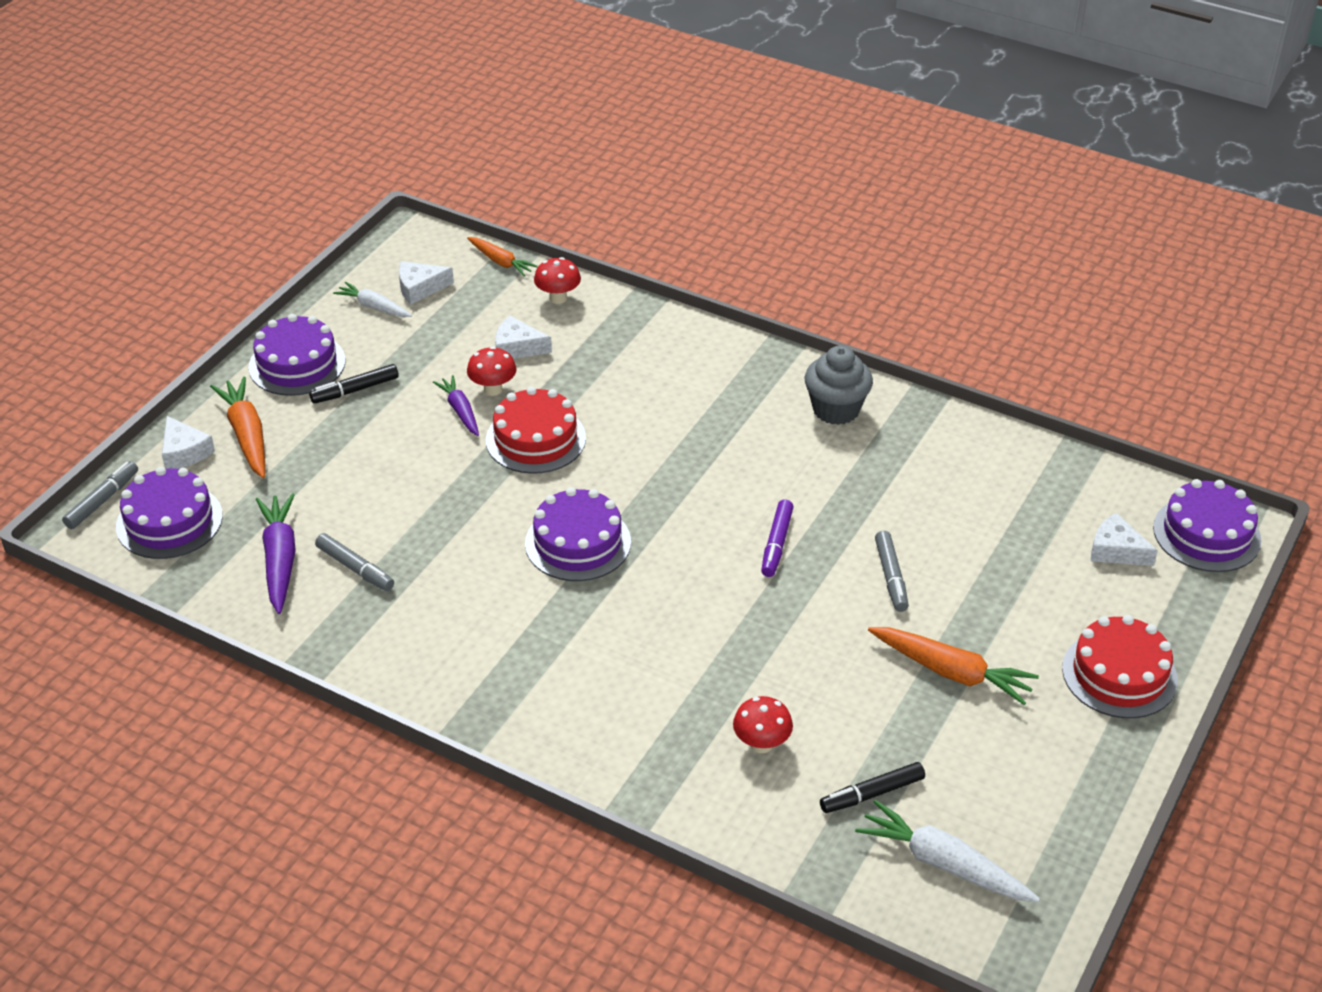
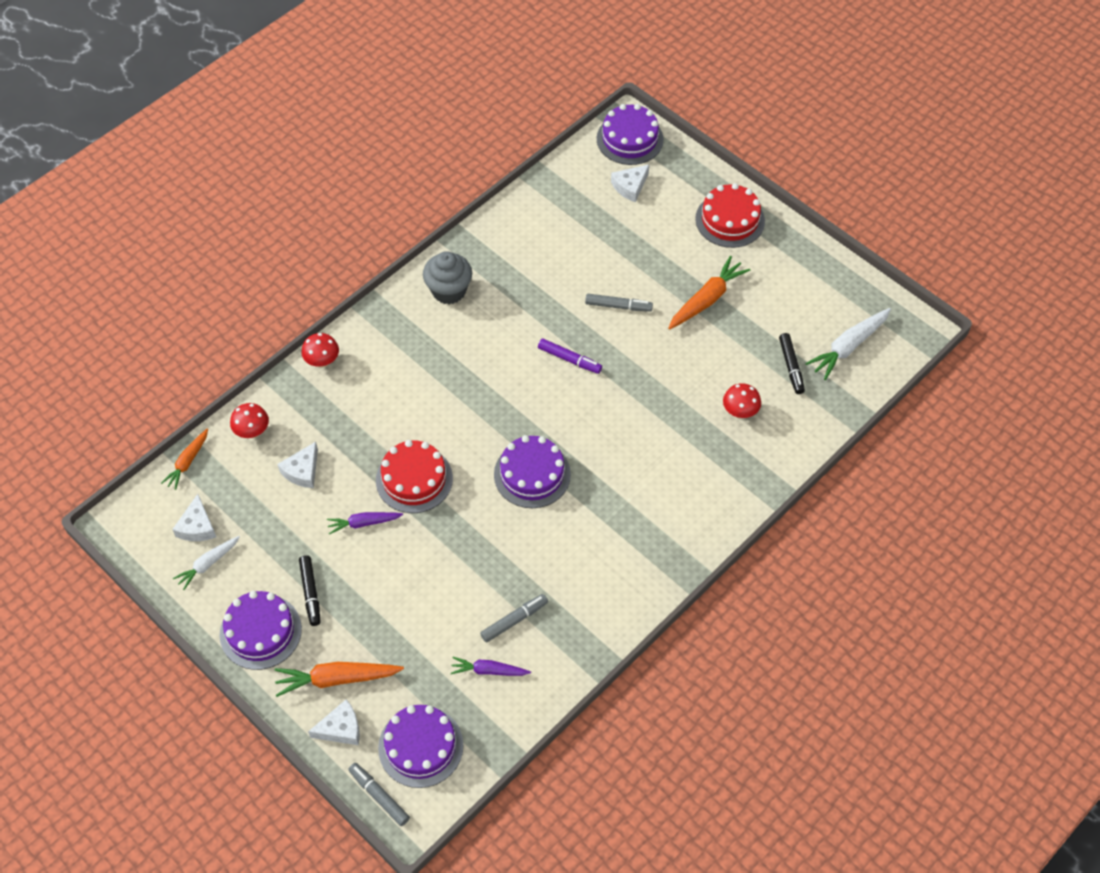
camera: 75 degrees left, 15 degrees up
(280, 559) = (489, 671): purple carrot -> purple carrot, size x0.63
(493, 389) = (346, 497): red mushroom -> red mushroom (322, 361)
(501, 262) = (187, 462): orange carrot -> orange carrot turned 150 degrees clockwise

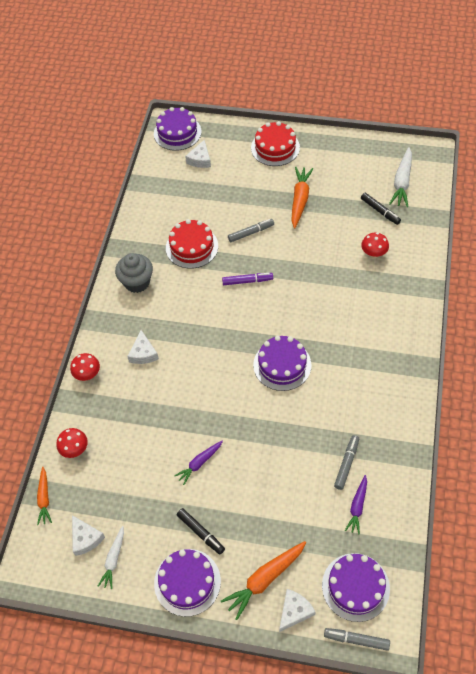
camera: 30 degrees left, 0 degrees up
(302, 471) = (131, 454): white cheese -> white cheese (143, 353)
(414, 479) = (210, 414): red cake -> red cake (192, 247)
(489, 671) = (357, 507): purple carrot -> purple carrot turned 45 degrees counterclockwise

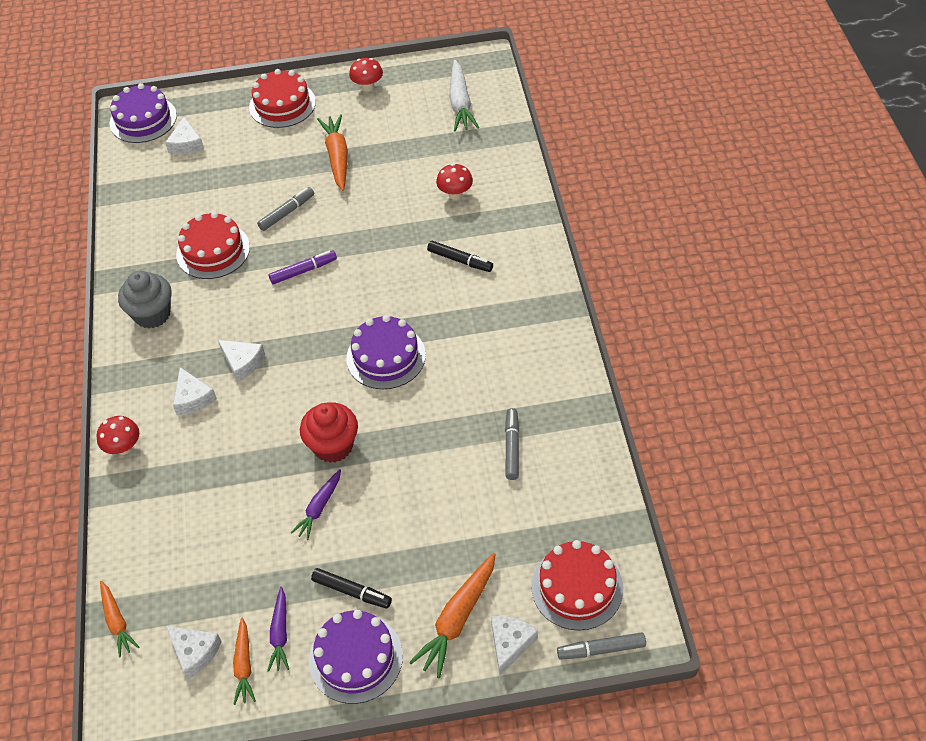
camera: 20 degrees left, 5 degrees down
(75, 449) = (139, 546): red mushroom -> red mushroom (368, 87)
(114, 560) = (244, 665): white carrot -> orange carrot
(184, 337) = (242, 362): none -> white cheese
(224, 420) = (333, 446): none -> red cupcake
(355, 587) = (577, 587): purple cake -> red cake
(357, 507) = (544, 493): purple carrot -> purple carrot (280, 634)
(380, 211) = (445, 143): black marker -> black marker (460, 260)

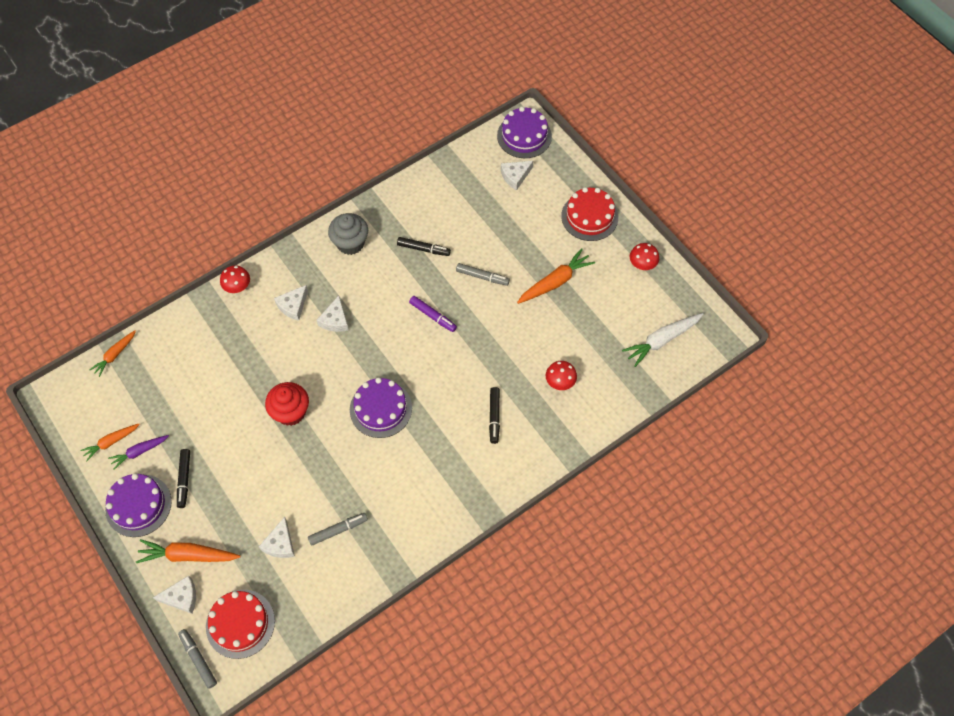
camera: 60 degrees right, 10 degrees up
(195, 652) = (110, 409): white cheese -> white cheese (280, 544)
(213, 251) = (423, 249): red cake -> black marker
(319, 508) = (239, 428): purple carrot -> none

